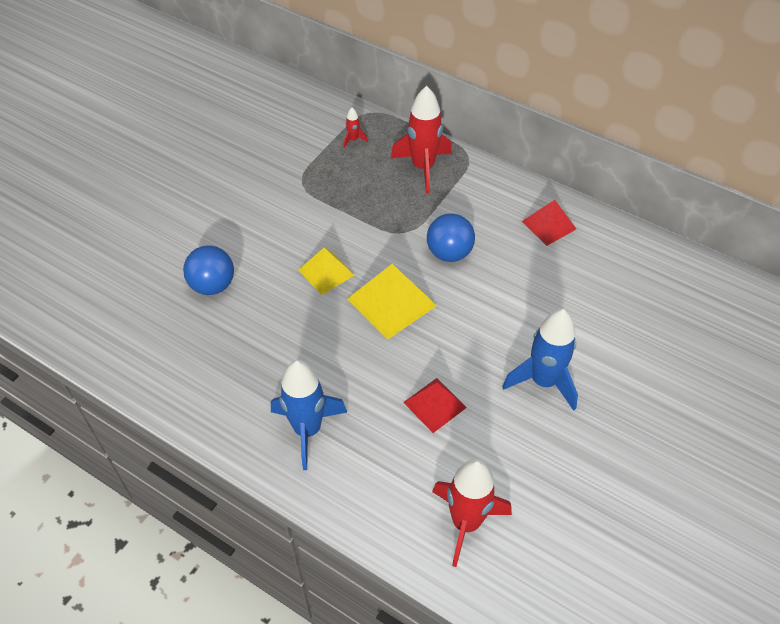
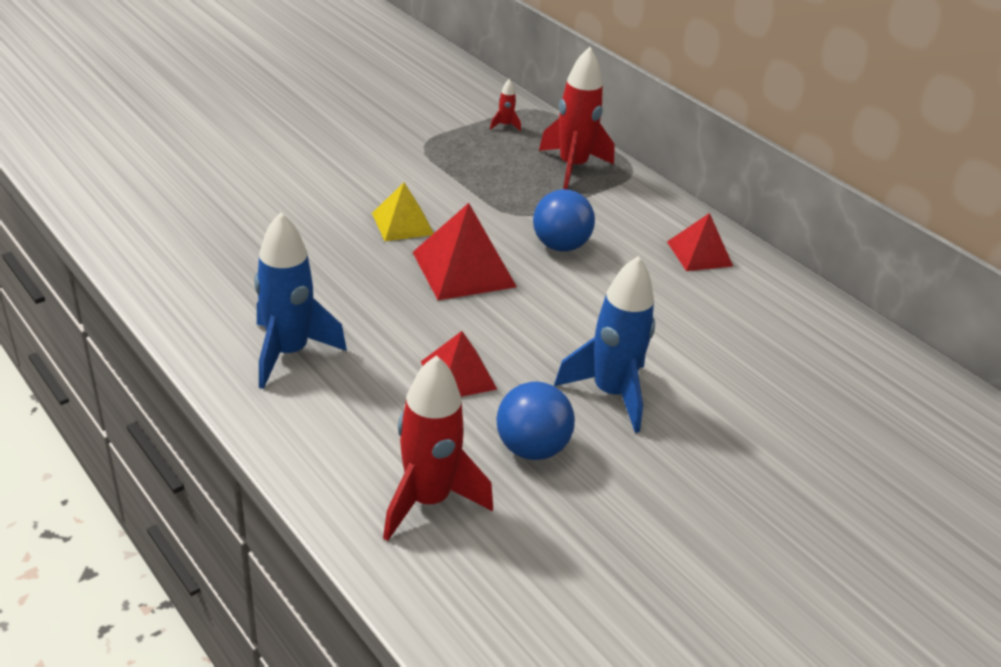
camera: 15 degrees right, 15 degrees down
(212, 285) = (267, 200): blue ball -> blue ball (531, 448)
(392, 302) = (464, 269): yellow pyramid -> red pyramid

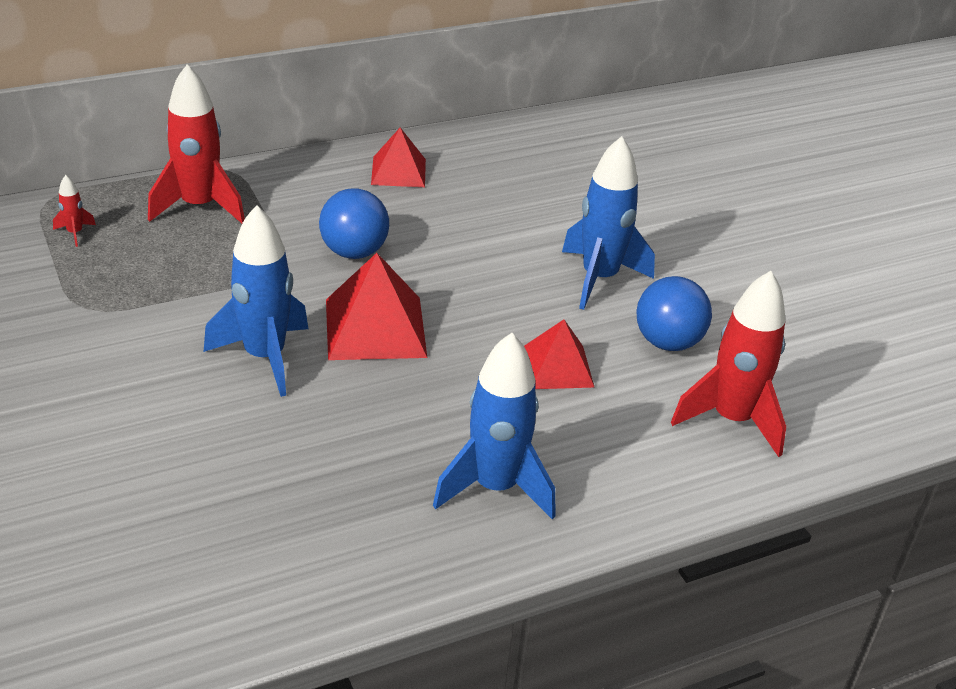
camera: 75 degrees left, 0 degrees up
(402, 223) = (265, 357): yellow pyramid -> blue rocket

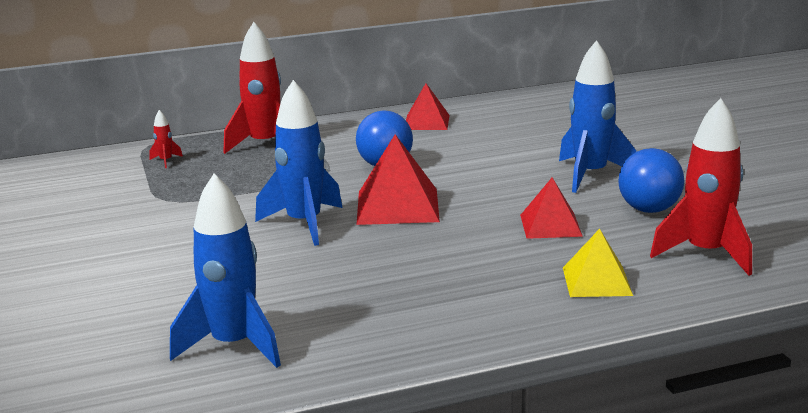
camera: 10 degrees right, 15 degrees down
(495, 487) = (491, 296): blue rocket -> blue rocket (234, 345)
(613, 464) = (597, 281): none -> yellow pyramid

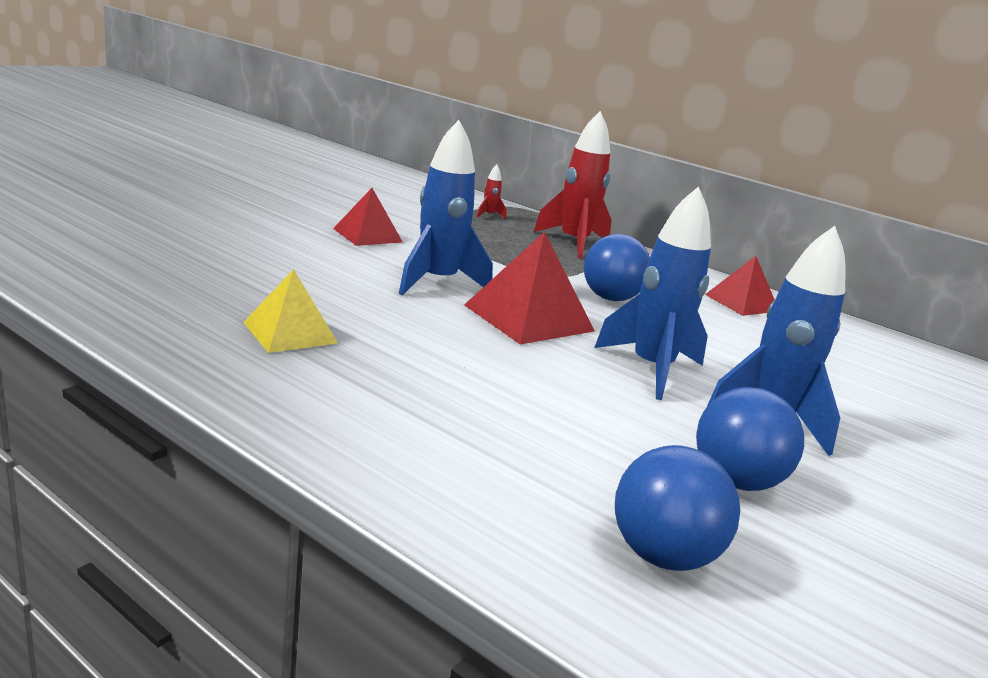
camera: 50 degrees right, 0 degrees up
(234, 345) = (174, 291): blue rocket -> blue rocket (651, 369)
(550, 225) = (594, 412): red pyramid -> red pyramid (367, 235)
(597, 281) = (480, 468): yellow pyramid -> yellow pyramid (290, 332)
(705, 254) = (662, 555): red rocket -> blue ball

